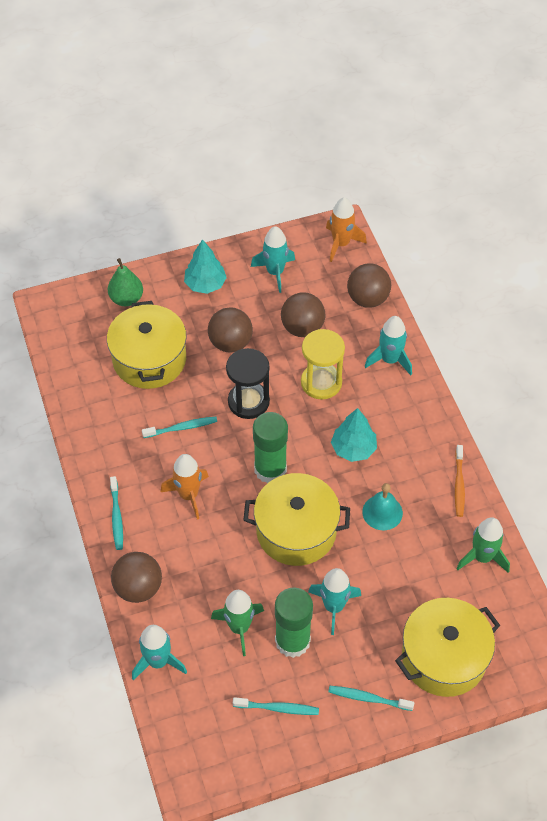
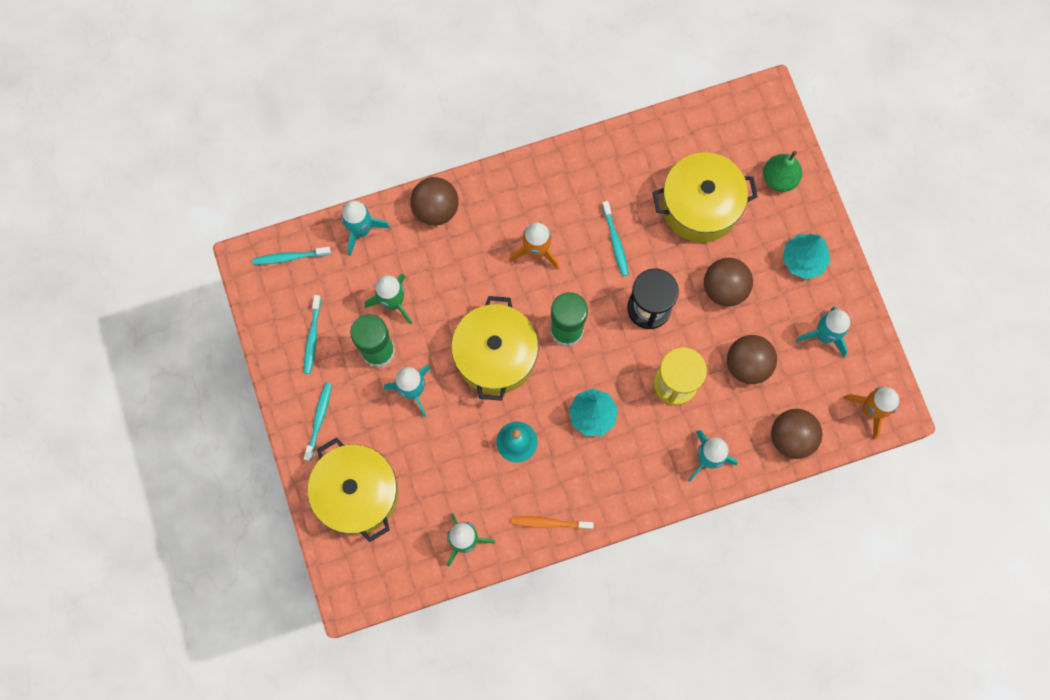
camera: 90 degrees right, 20 degrees up
(116, 517) = (512, 185): turquoise toothbrush -> turquoise toothbrush (290, 257)

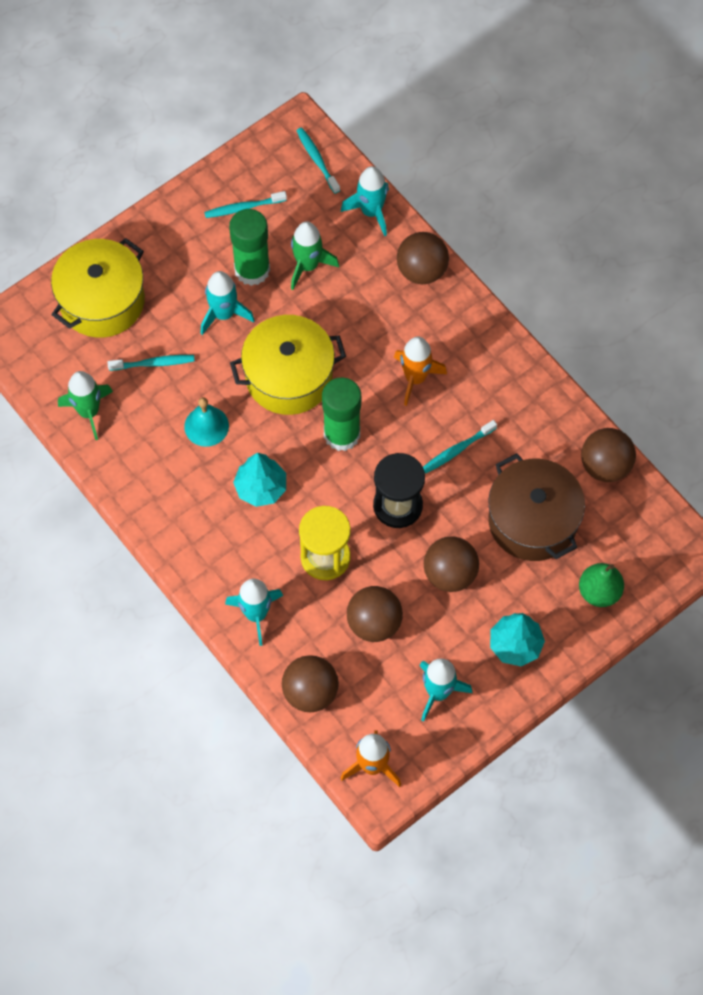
camera: 70 degrees right, 10 degrees down
(319, 420) = (162, 242): turquoise toothbrush -> turquoise toothbrush (154, 363)
(549, 523) = (133, 484): orange toothbrush -> none
(671, 132) = (605, 466): none -> brown ball
(700, 206) = (532, 521): yellow pot -> brown pot

